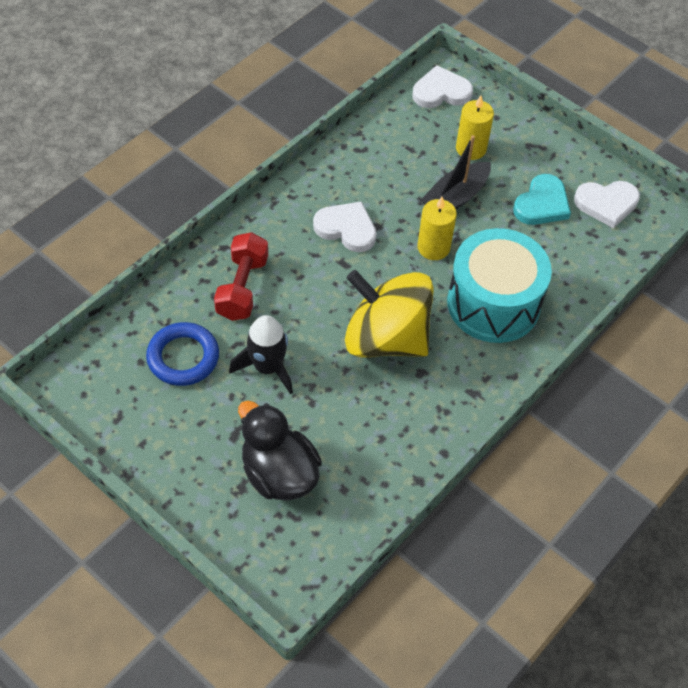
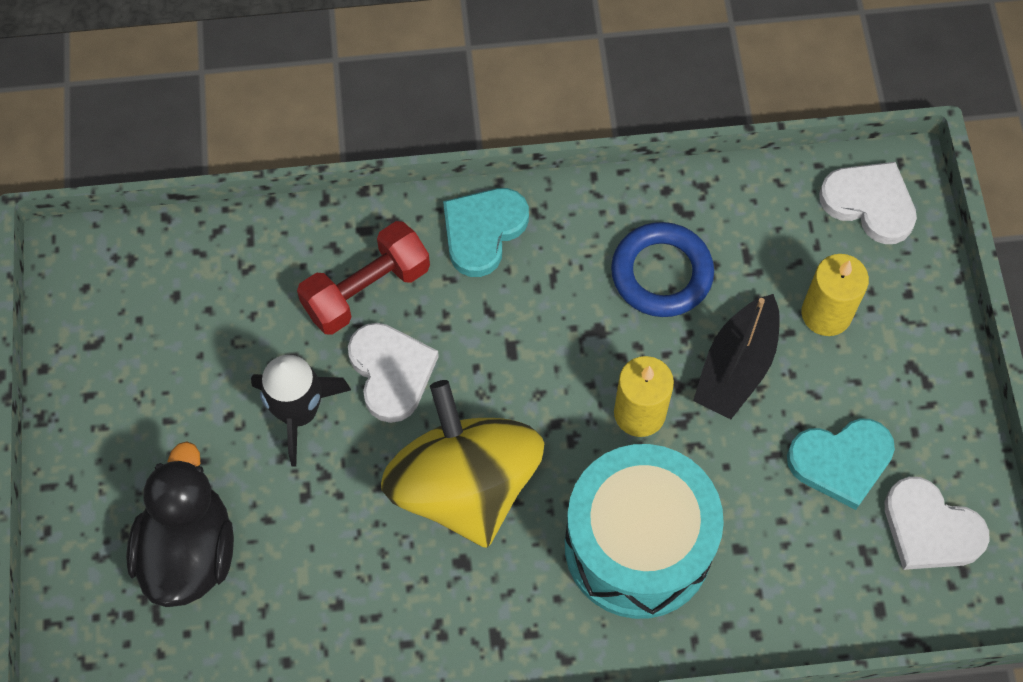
camera: 45 degrees right, 10 degrees up
(183, 357) = (223, 326): blue ring -> blue ring (661, 273)
(274, 222) = (483, 231): none -> turquoise heart
(346, 228) = (559, 306): white heart -> white heart (391, 372)
(455, 197) = (736, 367): black boat -> black boat turned 60 degrees counterclockwise

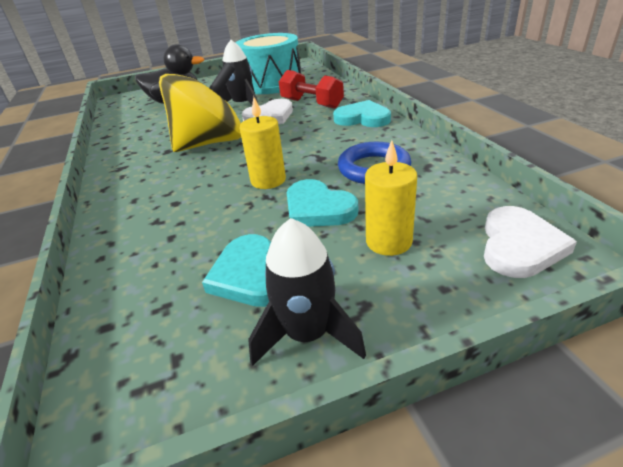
camera: 80 degrees right, 30 degrees down
(638, 546) = (174, 197): turquoise drum -> turquoise drum (272, 83)
(736, 367) = (318, 208): black boat -> turquoise heart
(930, 529) = (187, 351): white heart -> none
(935, 423) = (308, 334): none -> black rocket

